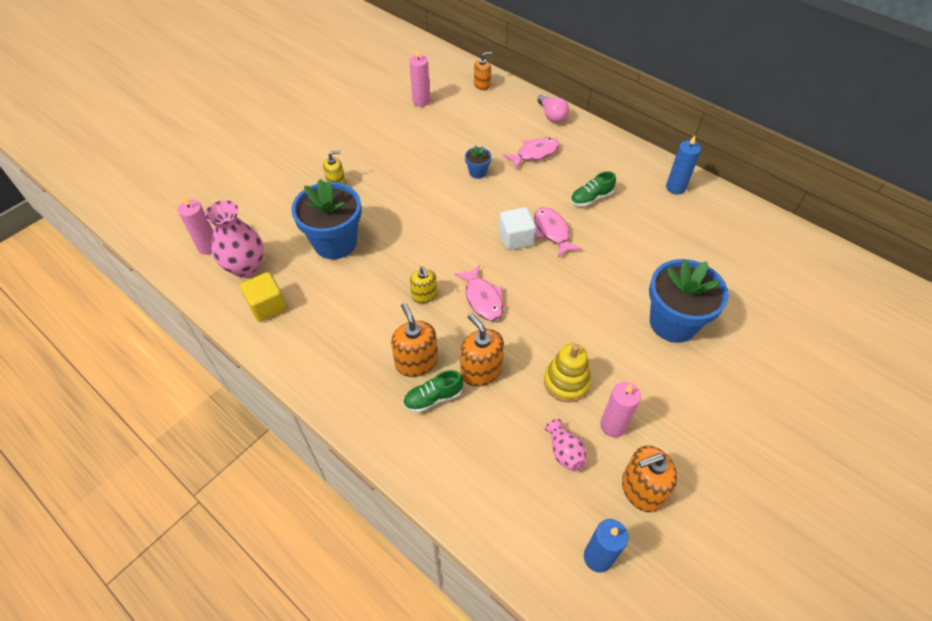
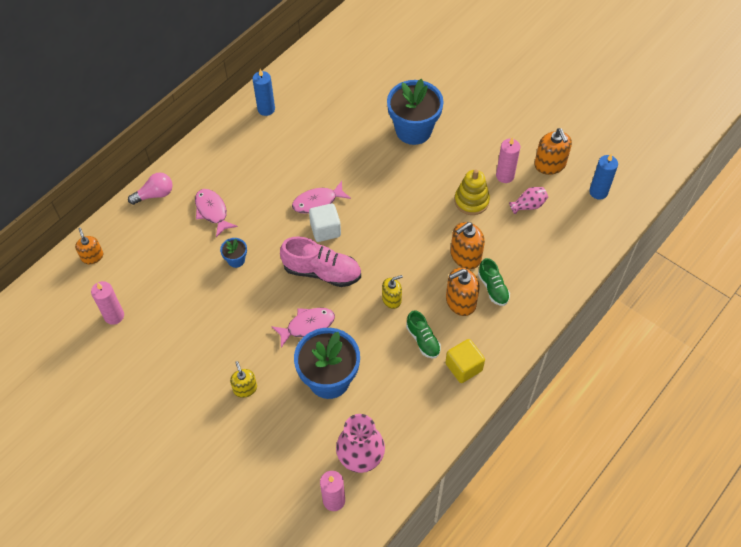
camera: 90 degrees left, 5 degrees up
(267, 306) = (408, 427): yellow cube -> yellow cube (463, 367)
(462, 236) = (322, 272): none -> pink shoe
(482, 299) = (394, 255): pink fish -> pink fish (307, 325)
(591, 198) = (277, 171): green shoe -> green shoe (423, 340)

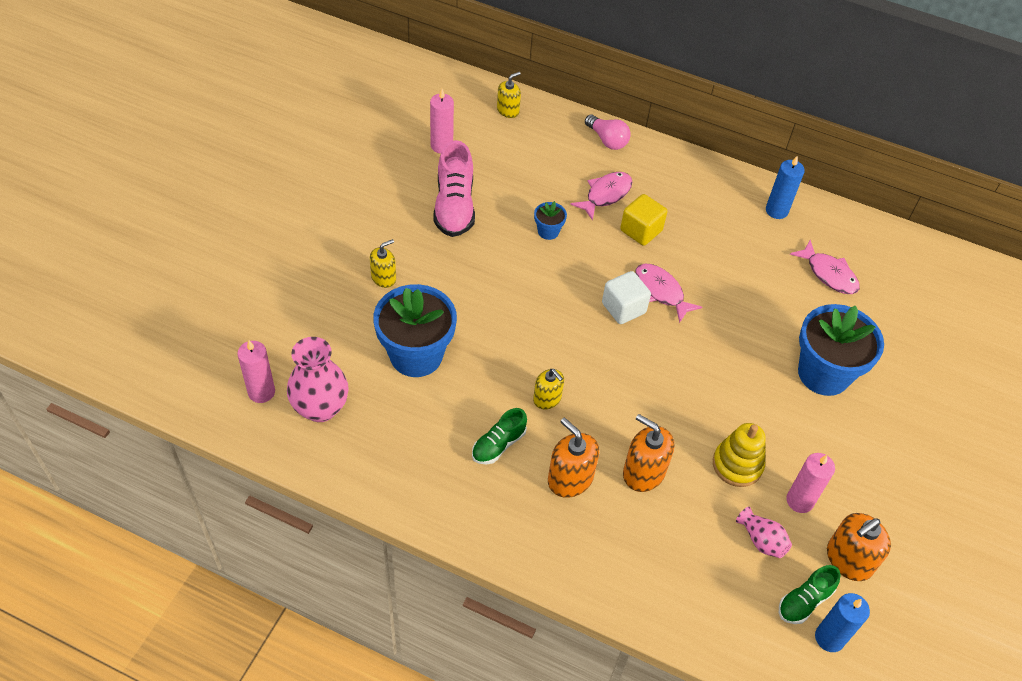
camera: 70 degrees right, 5 degrees down
(92, 256) = (508, 110): orange soap dispenser -> yellow soap dispenser
(307, 325) = (482, 318): pink fish -> pink fish (829, 274)
(322, 272) = (561, 317): pink shoe -> pink shoe (454, 206)
(463, 367) = (472, 499): yellow cube -> yellow cube (641, 230)
(493, 288) = (605, 515): green shoe -> green shoe (804, 601)

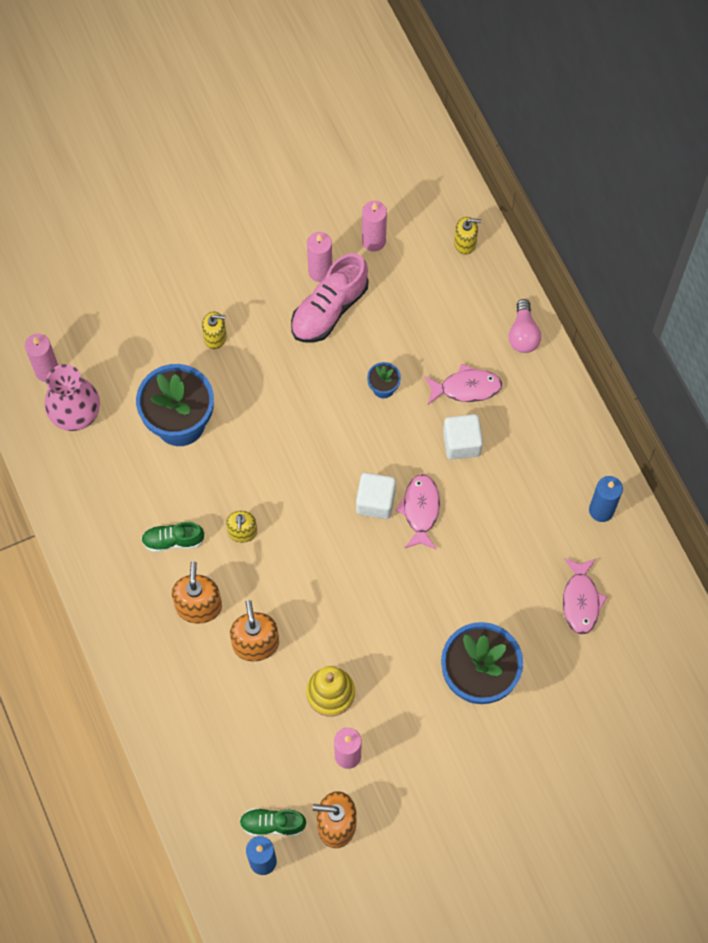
camera: 45 degrees right, 15 degrees up
(422, 187) = (320, 271): none -> pink candle
(641, 230) = (461, 443): yellow cube -> white cube
(761, 540) = (288, 759): pink vase -> none

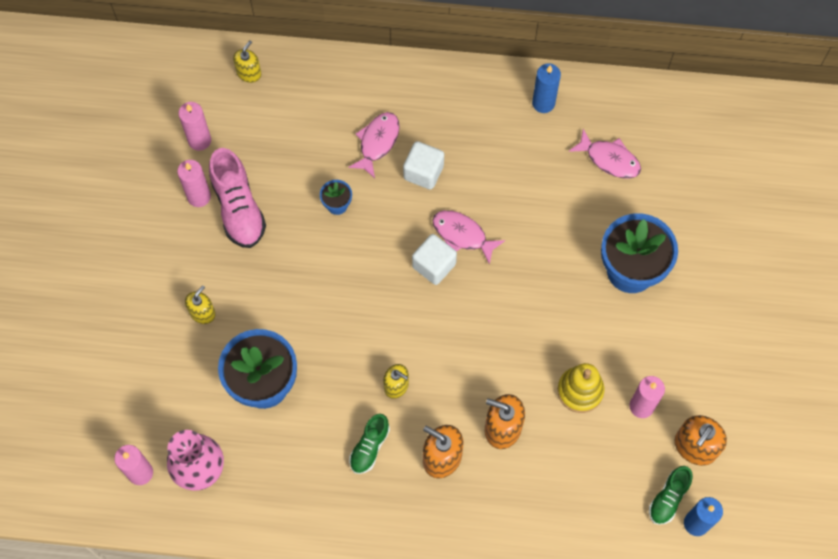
camera: 60 degrees left, 0 degrees up
(523, 334) = (358, 75): pink light bulb -> none

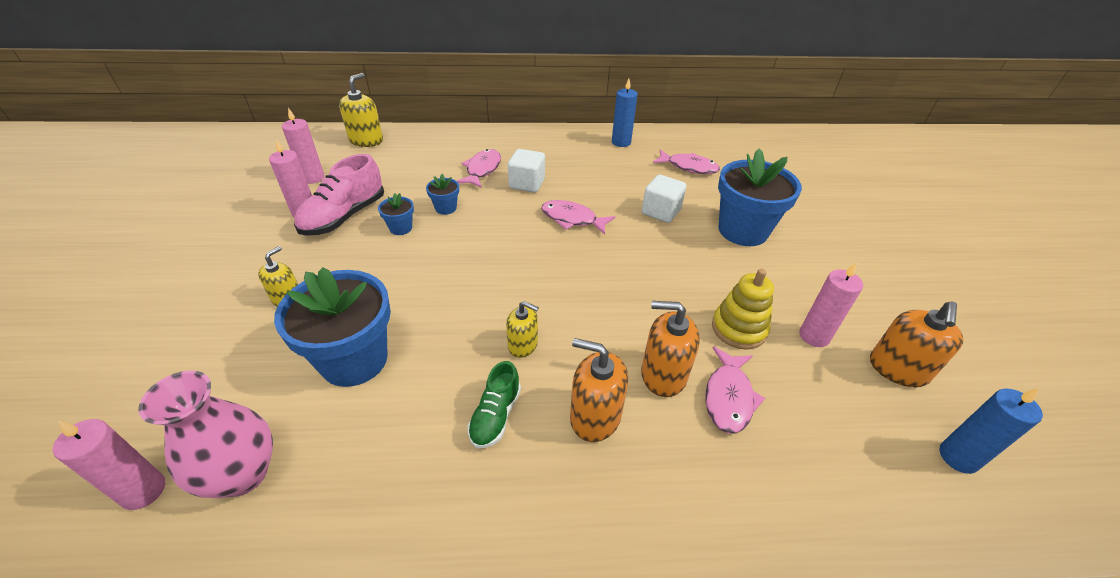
camera: 10 degrees left, 25 degrees down
(238, 208) = (344, 216): pink shoe -> pink shoe turned 60 degrees clockwise
(249, 73) = (366, 140): yellow soap dispenser -> yellow soap dispenser, size x1.55
(293, 231) = (401, 228): none -> blue flower pot
(434, 265) = (548, 241): white cube -> white cube (661, 212)
(547, 454) = (728, 397): none -> pink fish
(668, 498) = (904, 430): green shoe -> none

